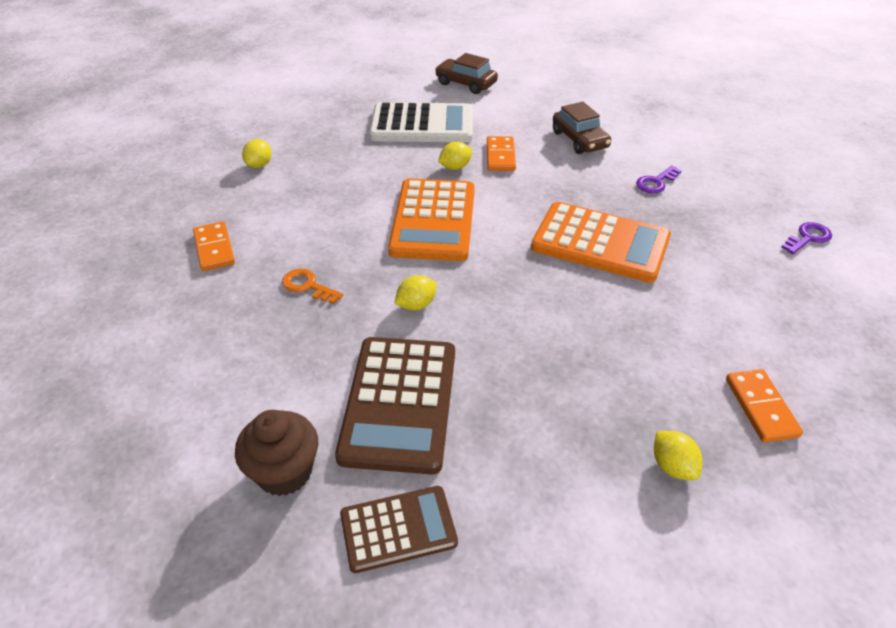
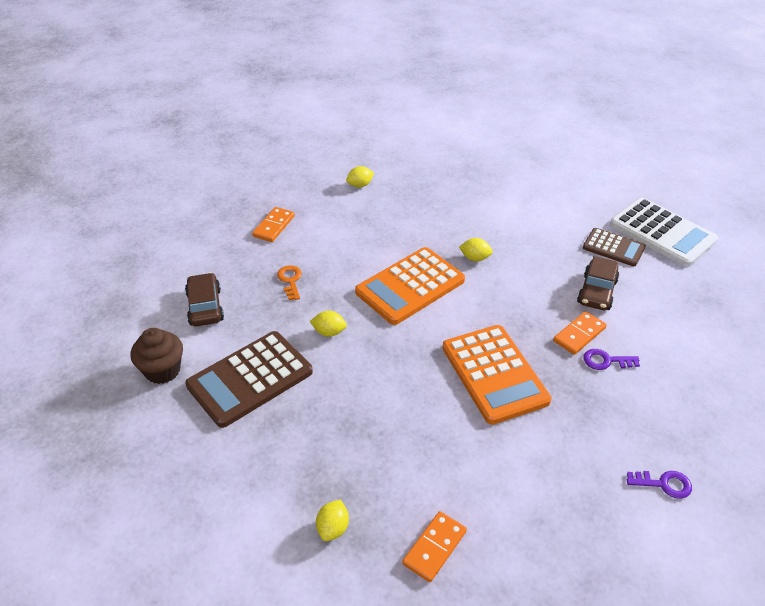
camera: 45 degrees right, 0 degrees up
(398, 529) = (172, 437): brown calculator -> brown calculator (613, 248)
(422, 125) = (496, 213): white calculator -> white calculator (662, 233)
(466, 84) = (575, 197): brown car -> brown car (205, 307)
(500, 156) = (518, 269): orange domino -> orange domino (579, 334)

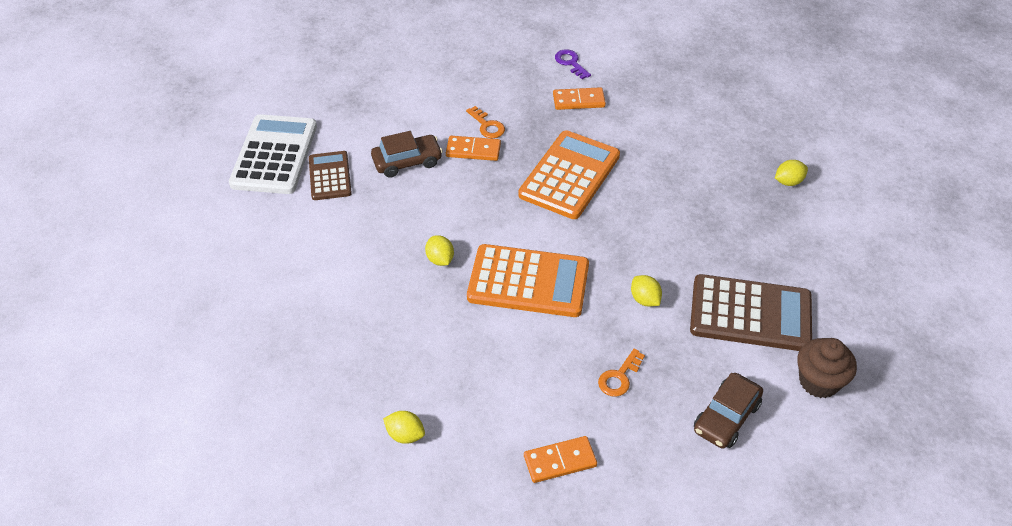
camera: 130 degrees left, 5 degrees up
(434, 547) = (738, 132): orange domino -> orange domino (578, 101)
(606, 361) = (487, 126): purple key -> orange key

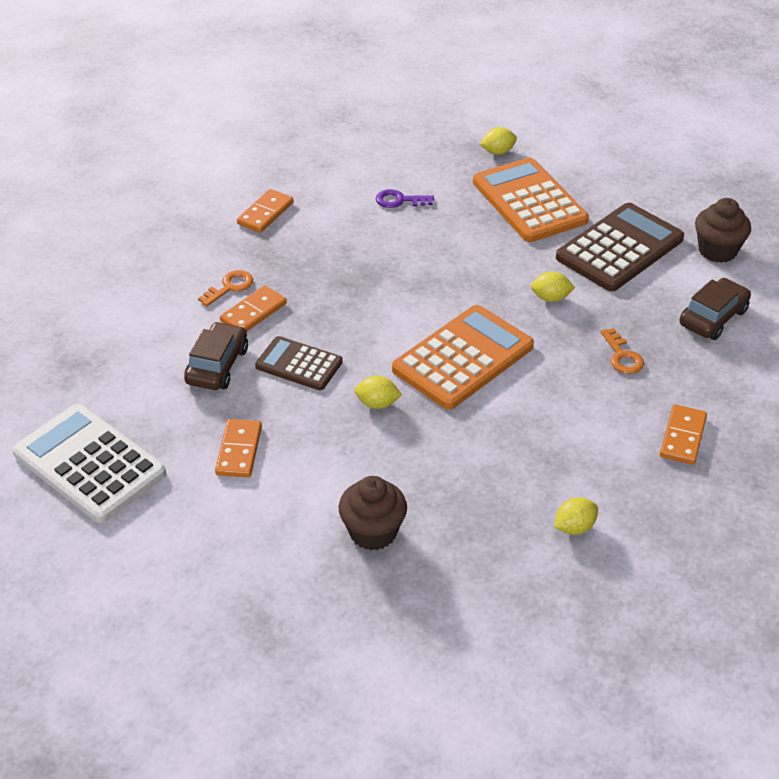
camera: 55 degrees left, 5 degrees down
(316, 321) = (373, 532): none -> brown cupcake
(330, 176) = (173, 433): brown calculator -> brown calculator (299, 364)
(339, 215) = (239, 450): none -> orange domino
(487, 126) = (230, 287): orange key -> orange key turned 45 degrees counterclockwise
(569, 175) = (357, 267): orange calculator -> orange calculator (529, 201)
(570, 63) = (207, 192): purple key -> purple key (399, 200)
(726, 417) = (713, 317): brown car -> brown car turned 120 degrees counterclockwise
(788, 182) = (498, 152): yellow lemon -> yellow lemon turned 60 degrees clockwise

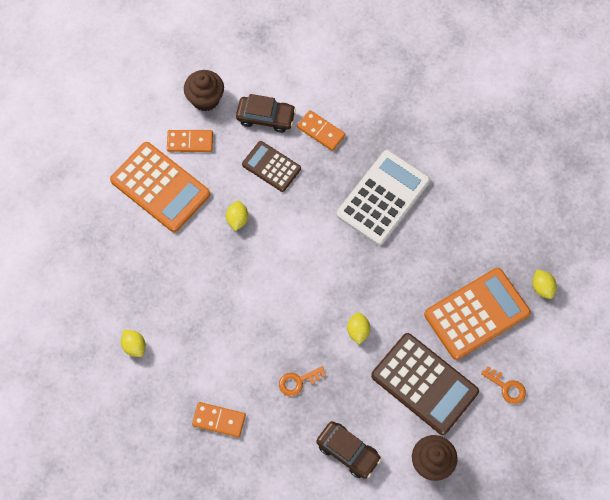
camera: 85 degrees right, 25 degrees up
(89, 464) = (174, 61): white calculator -> white calculator (383, 198)
(230, 287) = (346, 112): orange key -> orange key (506, 387)
(265, 213) = (433, 123): orange domino -> none
(299, 364) = (271, 166): brown calculator -> brown calculator turned 75 degrees counterclockwise
(373, 532) = (126, 226): brown cupcake -> brown cupcake (205, 99)
(399, 200) = (463, 216): purple key -> none
(463, 358) = (286, 271): orange calculator -> orange calculator (160, 187)

